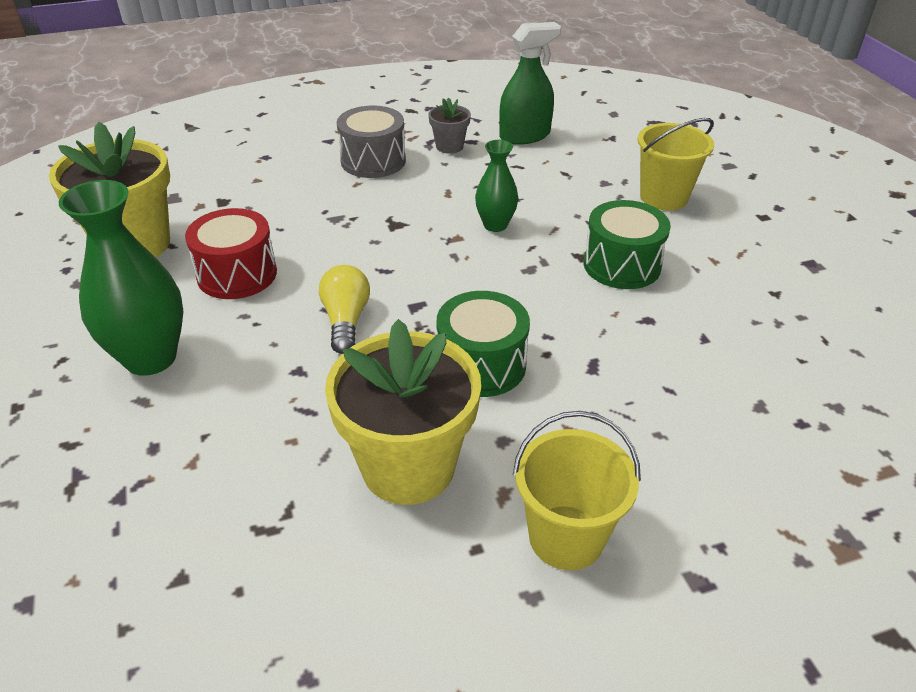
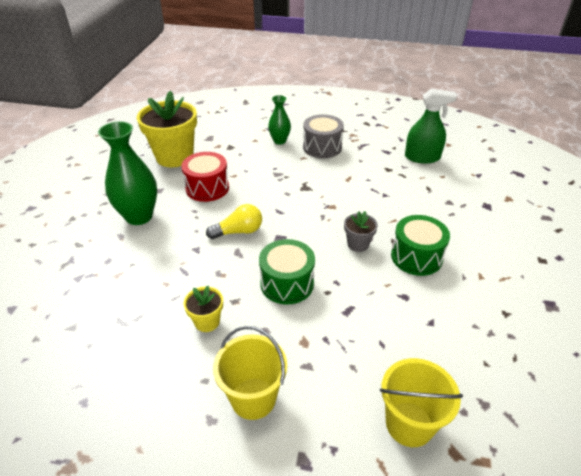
camera: 30 degrees right, 0 degrees up
(346, 320) = (238, 231): yellow light bulb -> yellow light bulb turned 45 degrees clockwise
(408, 466) = (207, 322): yellow flower pot -> yellow flower pot, size x0.47
(449, 146) = (371, 151): grey flower pot -> grey flower pot (358, 244)
(495, 225) = (360, 206): green vase -> green vase (279, 141)
(663, 197) = (481, 224): yellow bucket -> yellow bucket (409, 424)

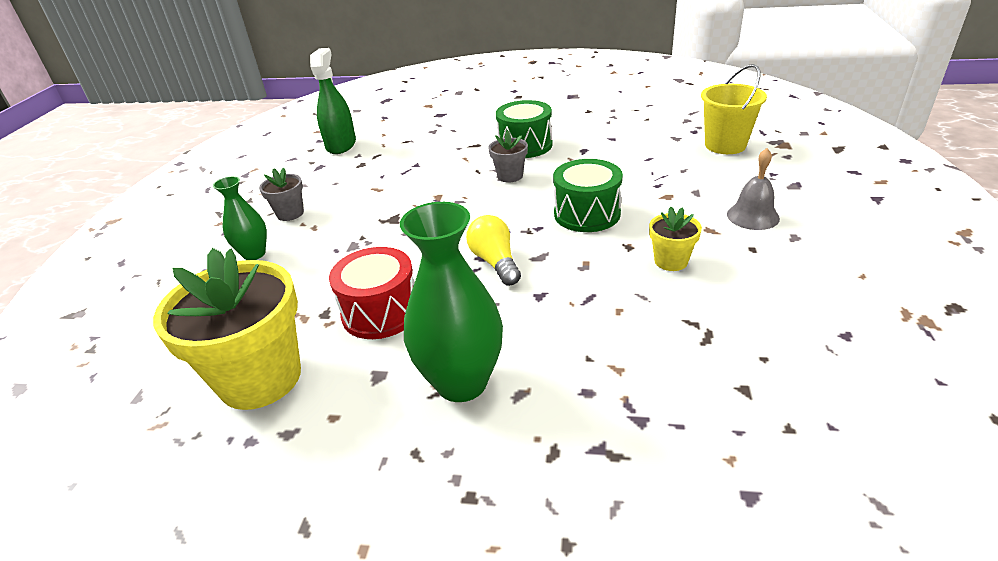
camera: 90 degrees left, 5 degrees down
(253, 398) = (752, 216): yellow bucket -> grey bell
(322, 147) = (290, 213): grey drum -> grey flower pot

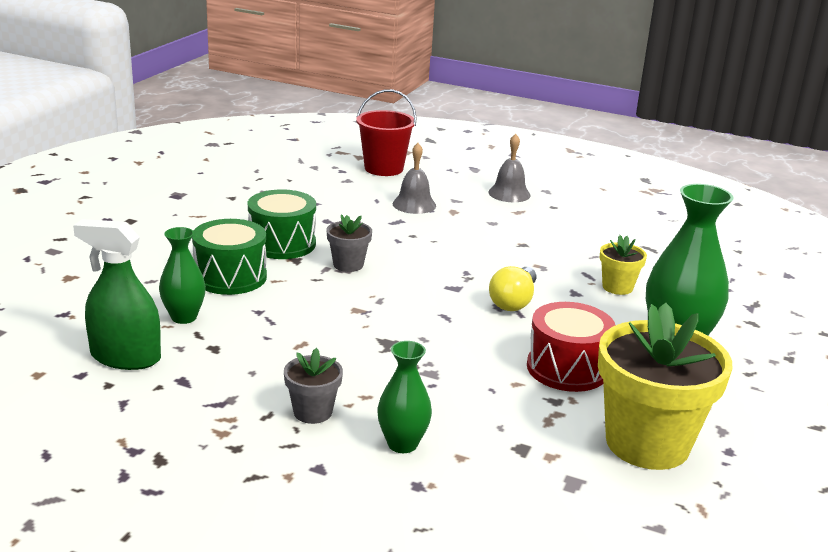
camera: 80 degrees left, 10 degrees down
(395, 146) = (184, 317): none -> green vase
(495, 262) = (513, 301): yellow light bulb -> yellow light bulb turned 60 degrees counterclockwise
(587, 214) = (458, 247): green drum -> green drum (230, 277)
(659, 175) = (414, 204): none -> grey bell
(671, 261) = (554, 235): yellow flower pot -> yellow flower pot (617, 287)
(725, 145) = (384, 168): yellow bucket -> red bucket

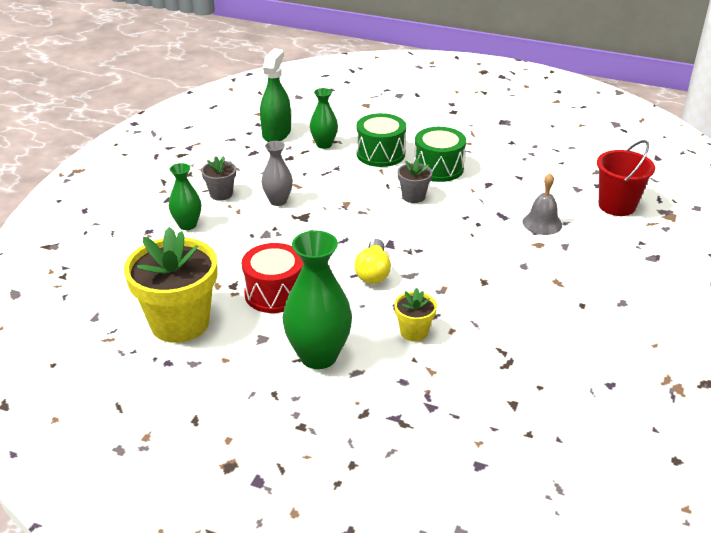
camera: 90 degrees right, 10 degrees up
(342, 361) = (278, 201): none -> grey vase
(509, 193) = (599, 277): grey bell -> none
(513, 301) = (373, 272): yellow light bulb -> yellow light bulb turned 105 degrees counterclockwise

